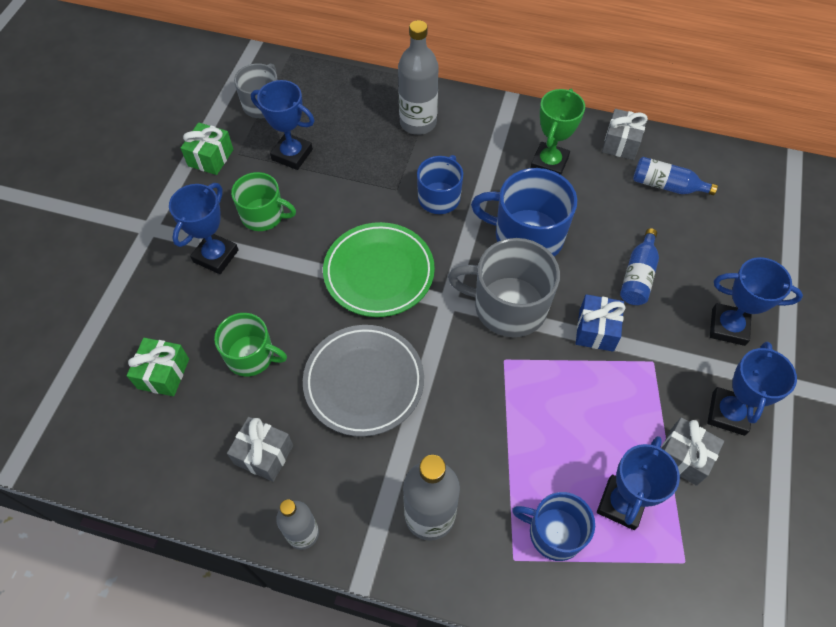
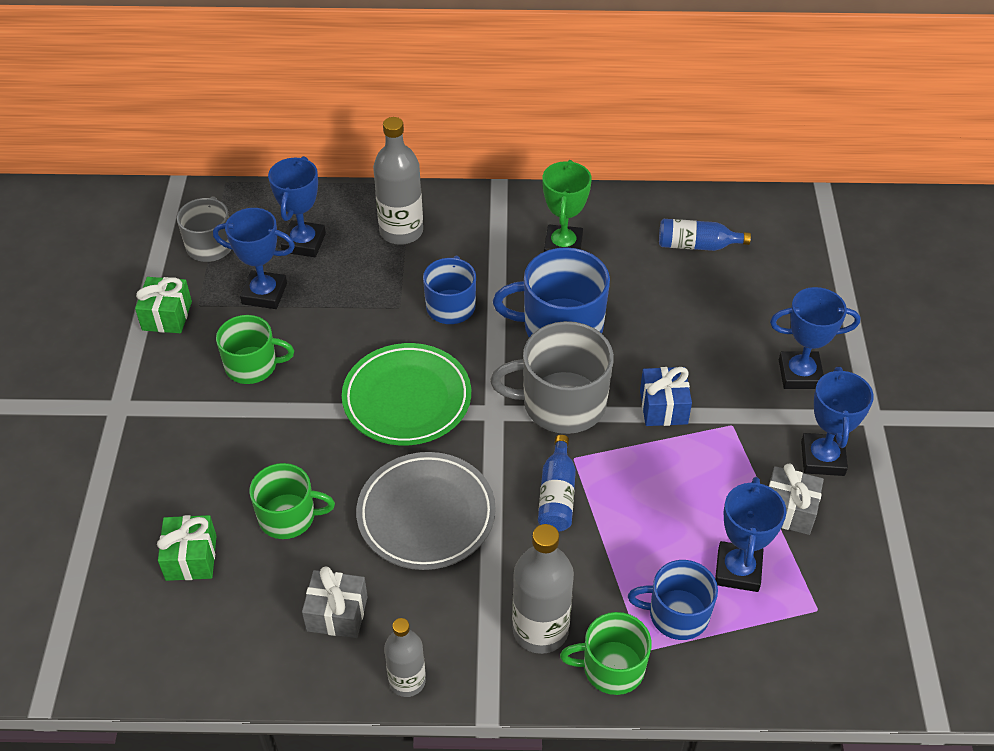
camera: 15 degrees left, 10 degrees down
(216, 256) = (210, 421): blue trophy -> blue trophy (304, 243)
(482, 569) = (612, 667): none -> green mug
(621, 143) = (635, 211): grey gift -> none
(638, 276) = (692, 343): blue bottle -> blue bottle (557, 495)

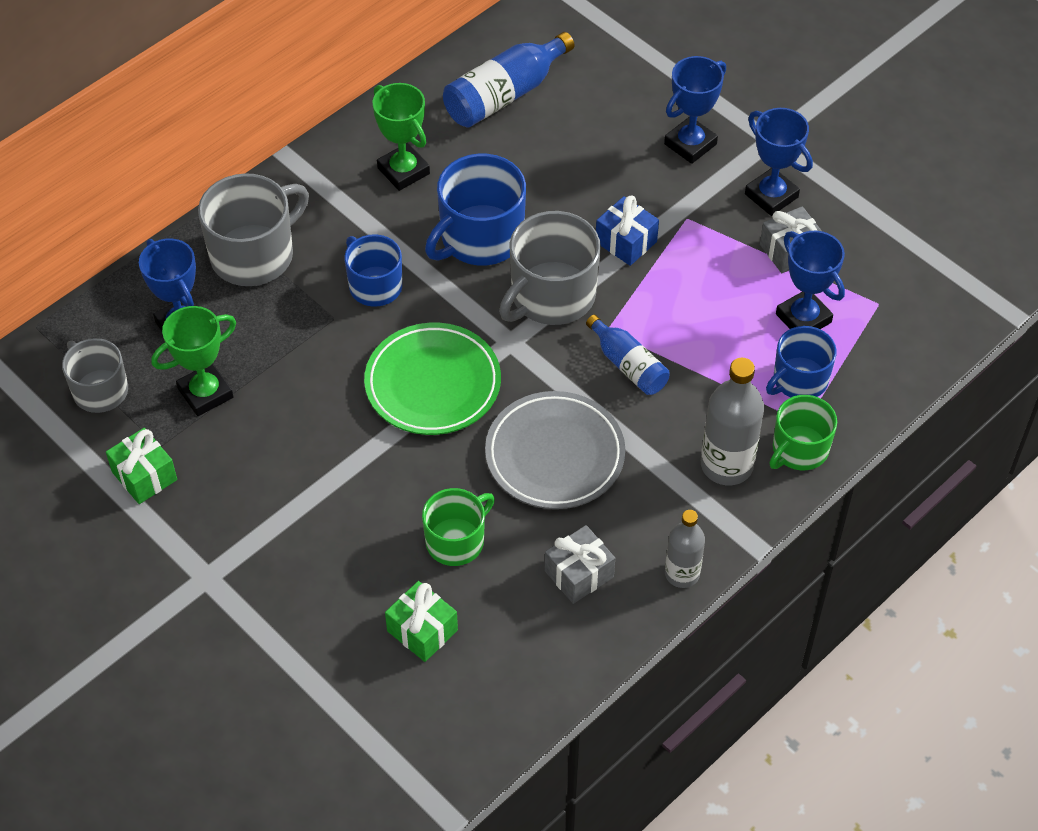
camera: 45 degrees left, 5 degrees up
(252, 366) = (275, 456): green mug -> none
(264, 294) = (205, 393): blue trophy -> green trophy
(401, 231) = (254, 254): grey bottle -> grey mug
(697, 245) = (505, 95): blue bottle -> blue bottle, size x1.57

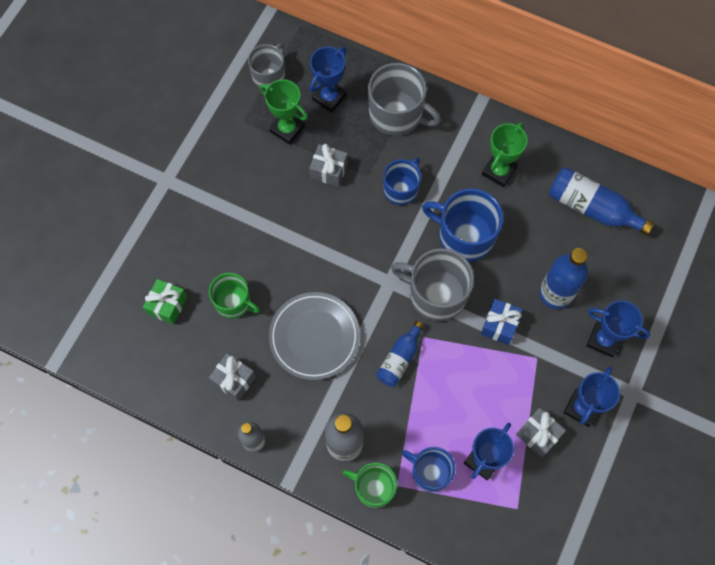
camera: 70 degrees right, 15 degrees up
(144, 476) = (220, 121): green gift -> none
(301, 361) = (329, 170): none -> grey gift
(433, 384) = (340, 248): green plate -> none
(607, 170) = (555, 293): none -> blue bottle

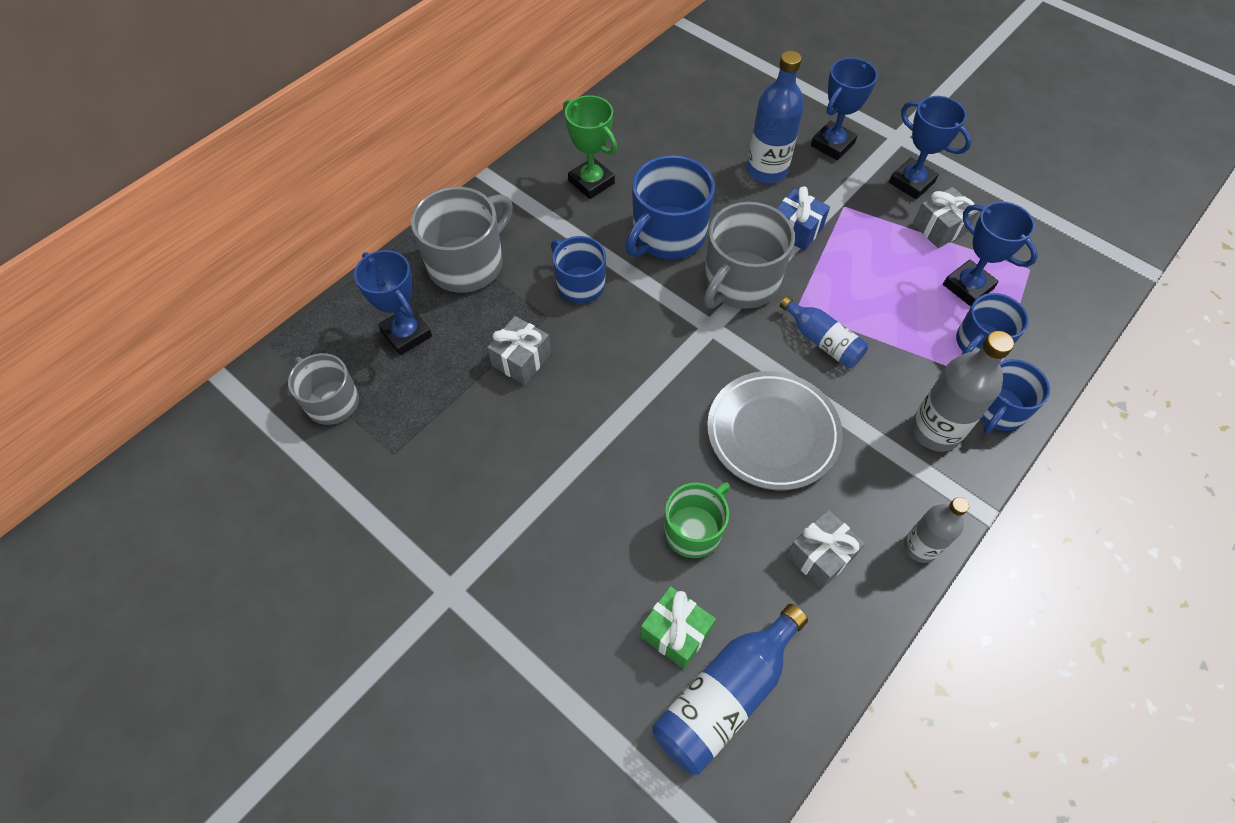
camera: 75 degrees left, 10 degrees down
(287, 129) = (433, 397): green trophy -> none
(374, 487) = (998, 410): green mug -> blue mug
(591, 208) = (668, 114): blue bottle -> blue bottle (725, 695)

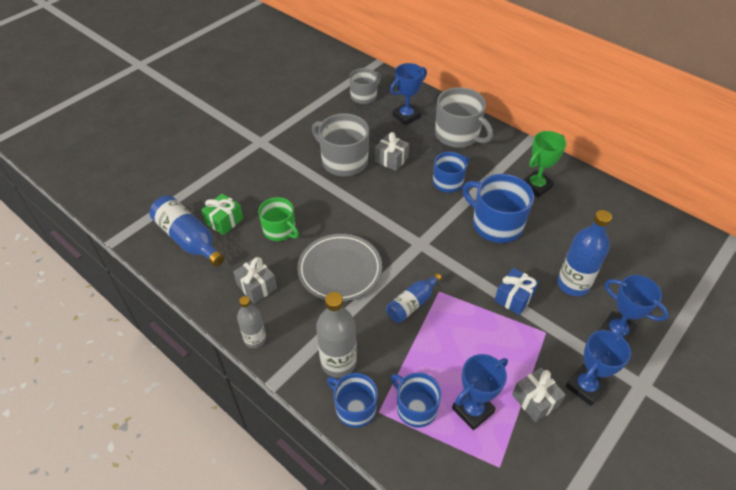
camera: 90 degrees right, 10 degrees down
(740, 282) = (459, 261): grey mug -> grey mug (343, 161)

